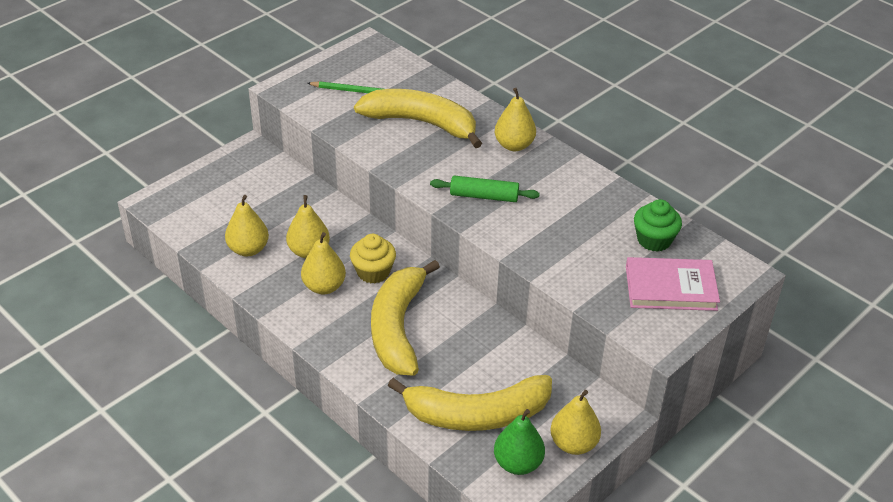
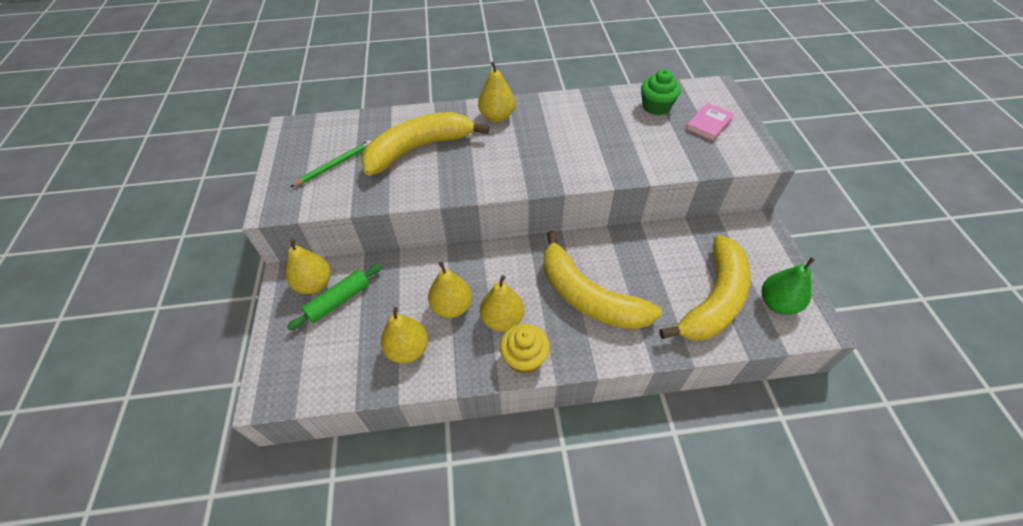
camera: 50 degrees left, 10 degrees up
(373, 272) = (514, 277): yellow cupcake -> yellow cupcake (524, 358)
(484, 196) = (536, 160): green rolling pin -> green rolling pin (339, 300)
(573, 444) = (774, 261): yellow pear -> yellow pear (315, 284)
(670, 288) = (708, 124): pink book -> pink book, size x0.64

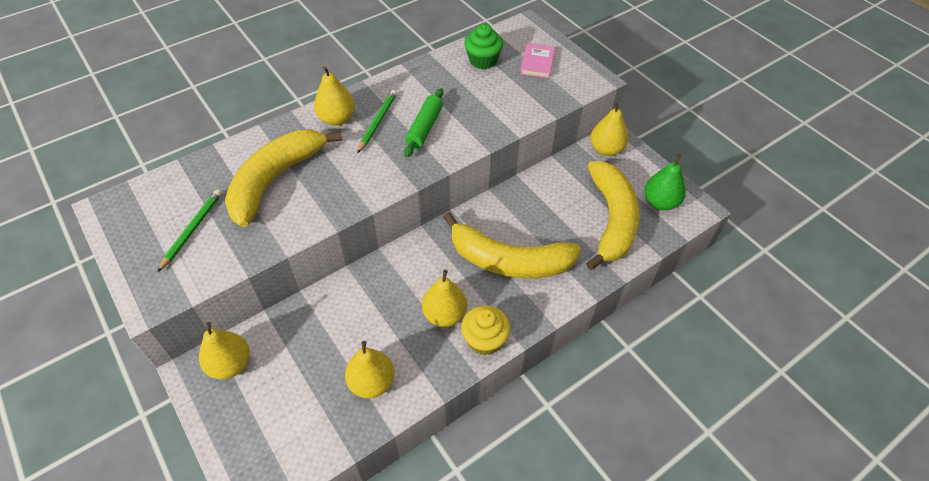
camera: 30 degrees left, 0 degrees up
(339, 300) = (269, 369): green rolling pin -> green rolling pin (424, 128)
(452, 307) = (390, 324): yellow pear -> yellow pear (606, 149)
(529, 130) = (377, 122): none -> green pencil

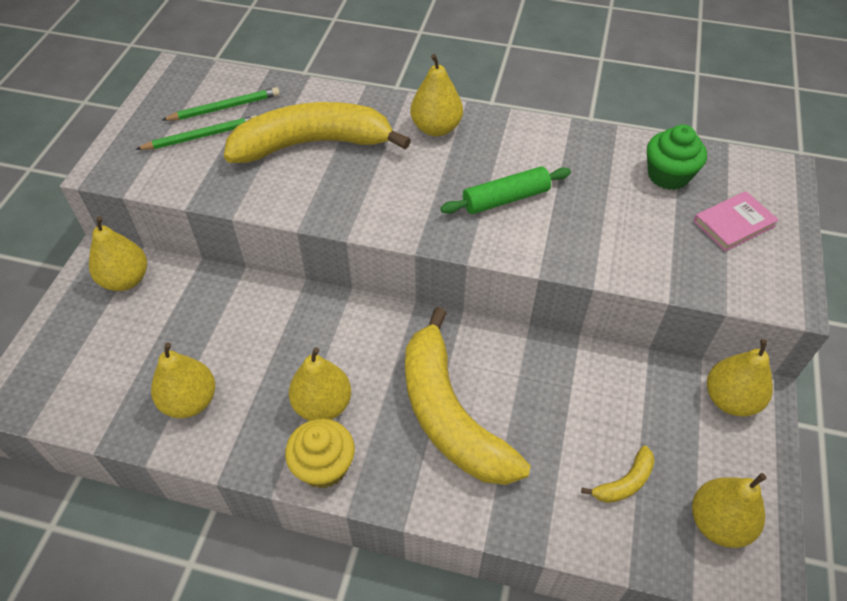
camera: 50 degrees right, 0 degrees up
(377, 122) = (468, 159): green pencil -> green pencil (225, 108)
(611, 219) = (624, 482): yellow banana -> yellow banana, size x0.40
(660, 202) = (718, 523): green pear -> yellow pear

